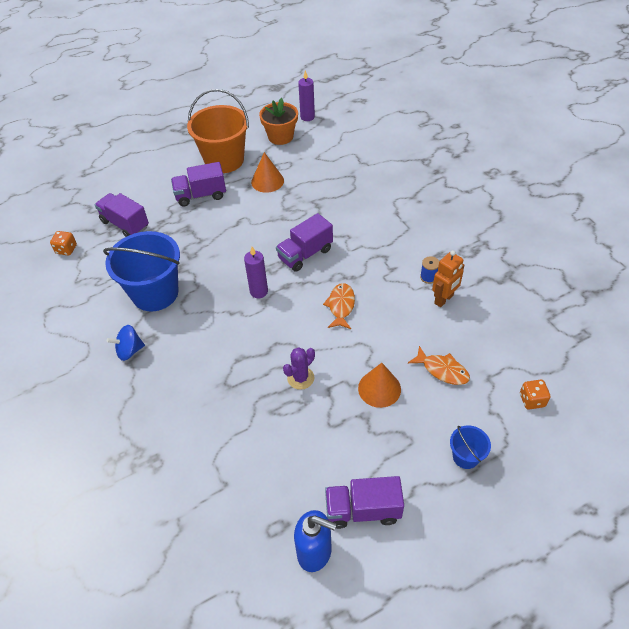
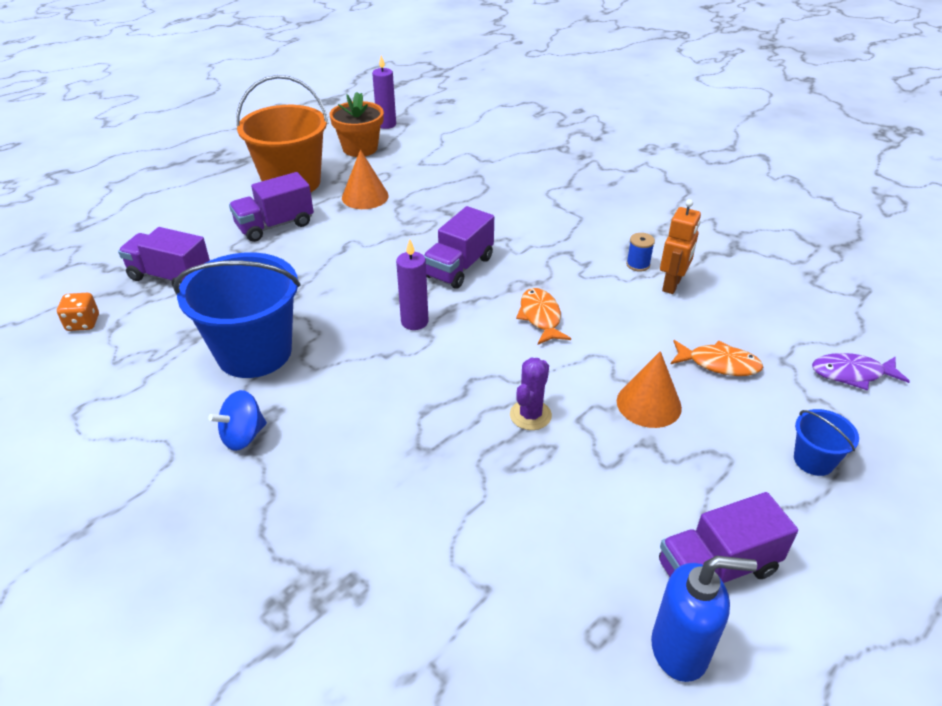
camera: 20 degrees left, 10 degrees down
(532, 400) = (852, 374): orange dice -> purple fish

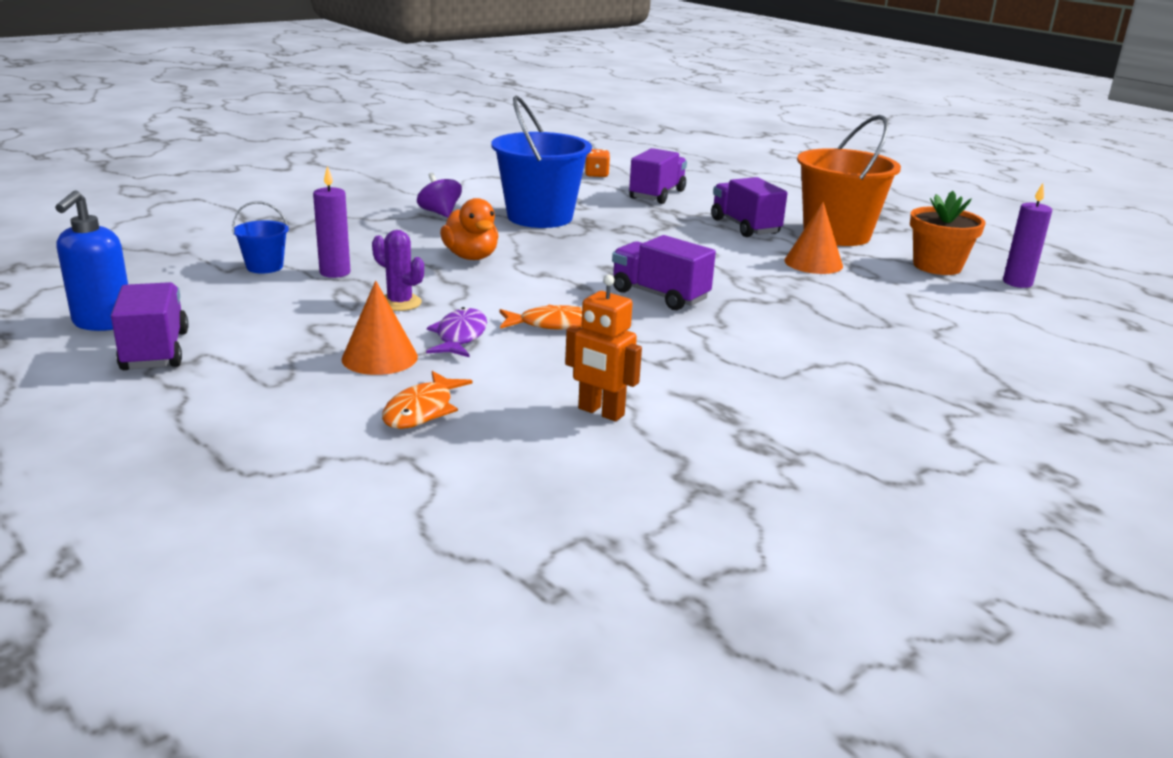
camera: 95 degrees right, 15 degrees down
(243, 436) = (440, 213): blue spinning top -> purple spinning top
(393, 386) = (471, 257): none -> orange duck
(414, 322) = (564, 270): purple candle -> purple candle (335, 272)
(638, 264) = (654, 397): blue spool -> none
(813, 460) = (227, 431): blue bucket -> blue bucket (264, 267)
(852, 374) = (348, 505): purple fish -> purple fish (460, 336)

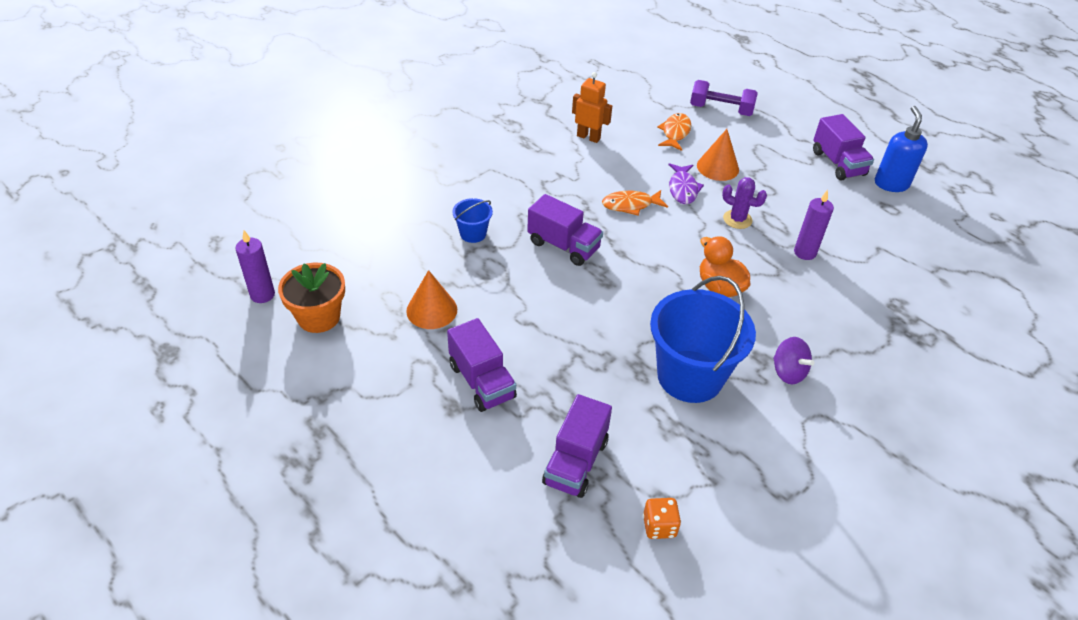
camera: 175 degrees right, 20 degrees up
(264, 267) = (858, 255): blue bucket -> blue bucket (473, 233)
(289, 447) = (721, 110): none -> purple dumbbell
(836, 234) = (389, 374): orange bucket -> none

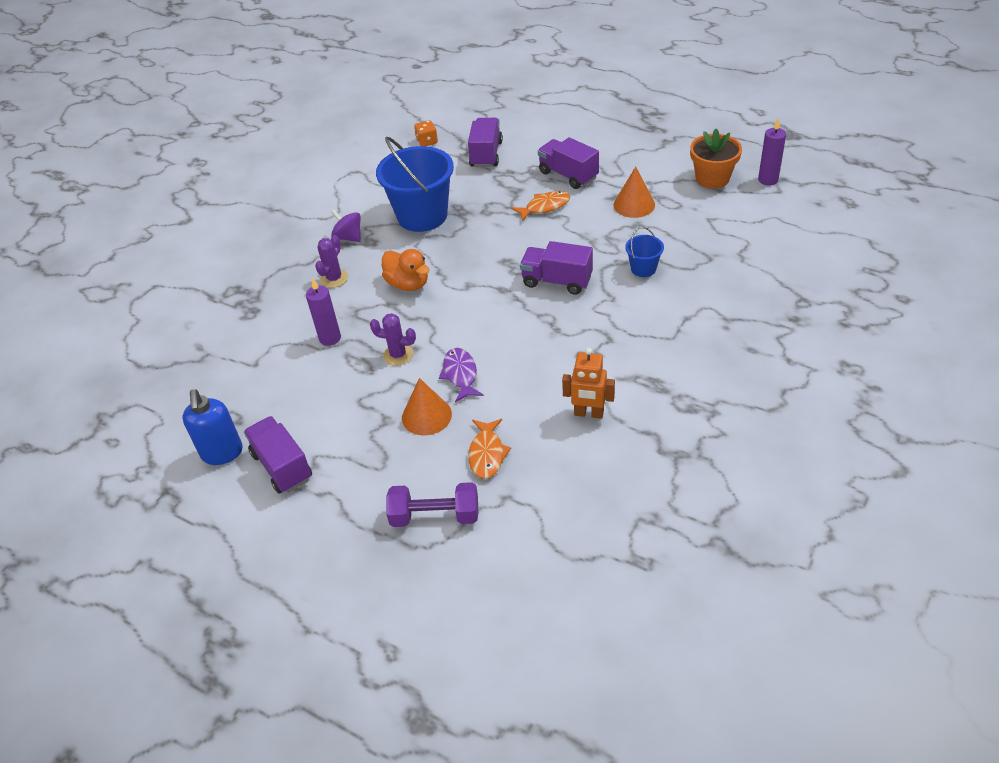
camera: 170 degrees right, 0 degrees up
(630, 205) = (509, 339): orange fish -> orange fish (544, 207)
(804, 318) = (334, 278): none -> purple cactus

